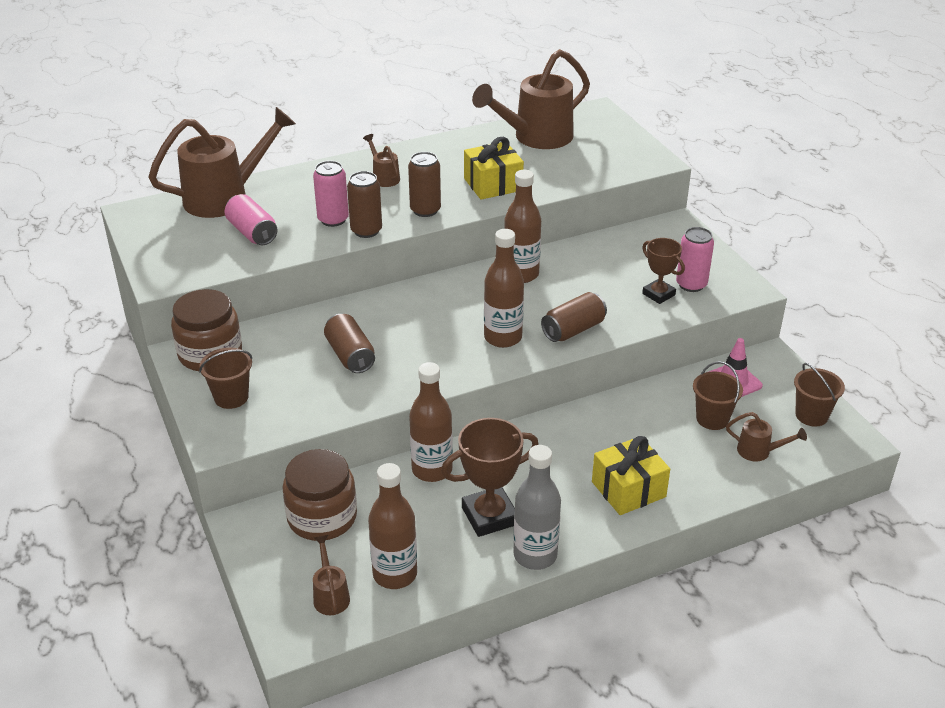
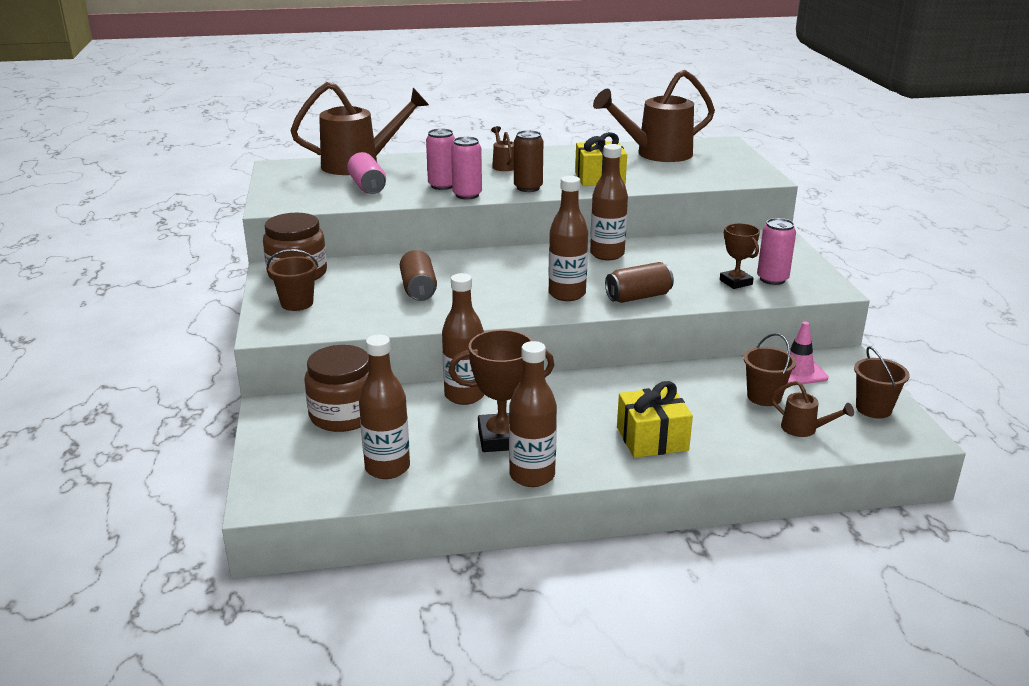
camera: 15 degrees right, 10 degrees down
(330, 595) = (318, 474): brown watering can -> none
(366, 231) = (467, 195): brown can -> pink can
(535, 555) = (532, 475): grey bottle -> brown bottle

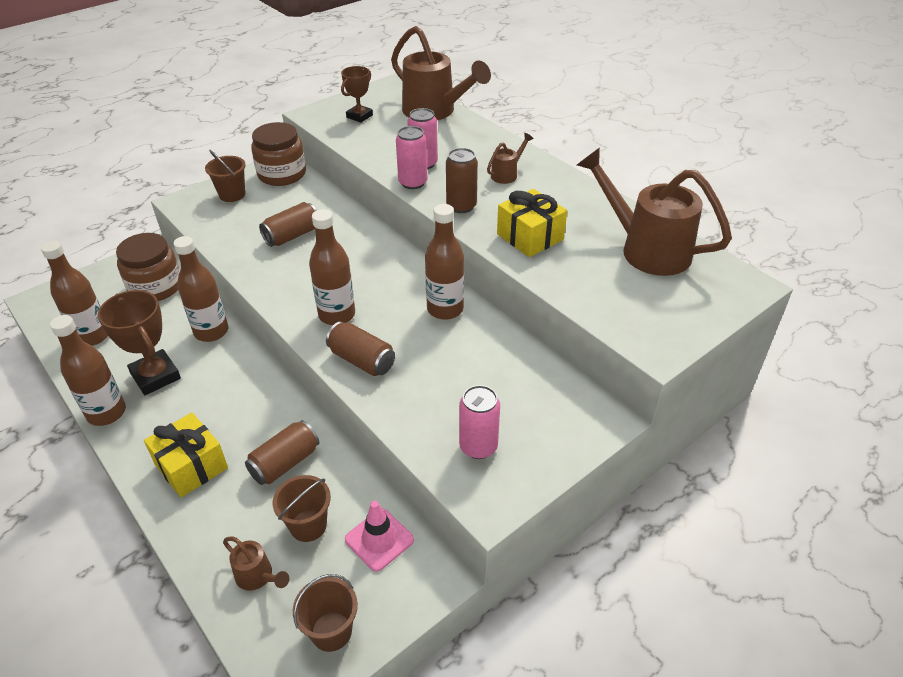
camera: 60 degrees right, 15 degrees up
(367, 186) = (388, 133): pink can -> none
(685, 393) = (285, 463): none -> brown can
(736, 282) = (447, 419): brown trophy -> brown trophy (359, 116)
(804, 429) = (257, 577): brown watering can -> brown watering can turned 60 degrees counterclockwise

